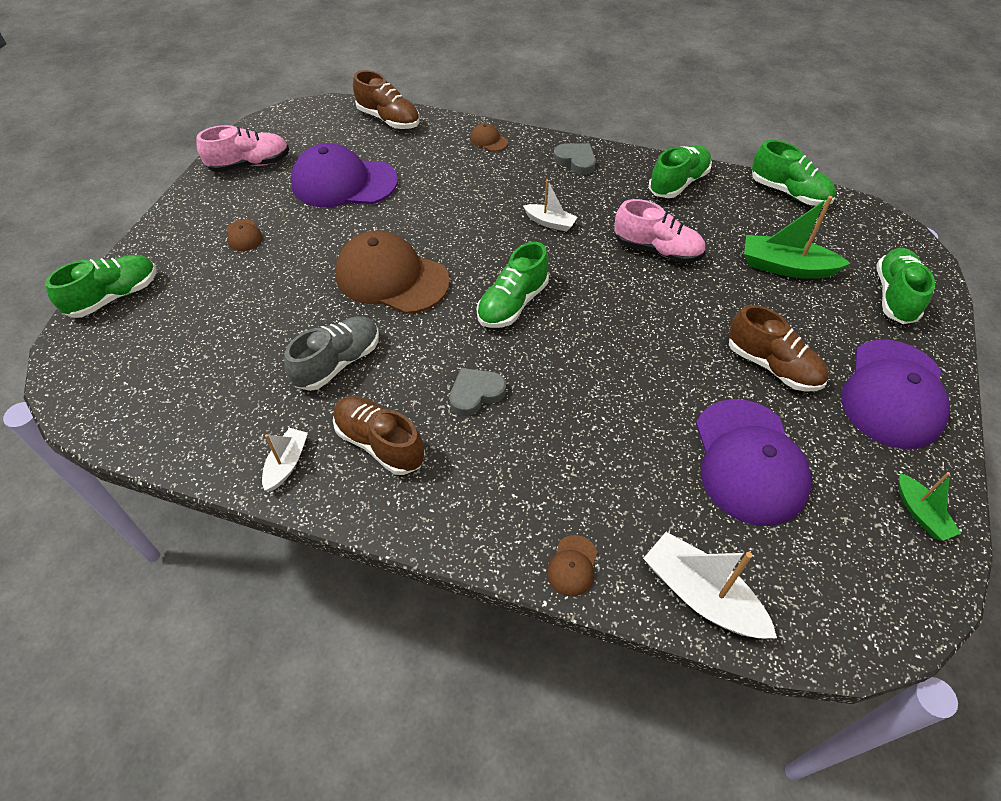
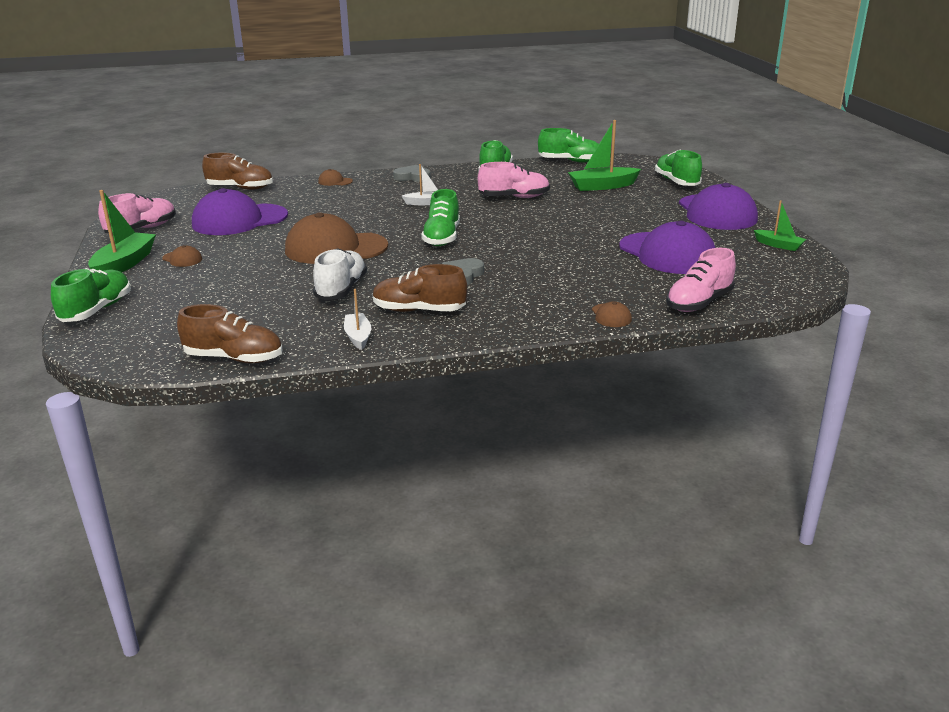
camera: 30 degrees left, 25 degrees down
(191, 223) = (124, 264): none -> green boat
(338, 363) = (341, 289): grey shoe -> white shoe
(701, 595) = (699, 303): white boat -> pink shoe
(772, 366) = (639, 220): brown shoe -> brown shoe (234, 358)

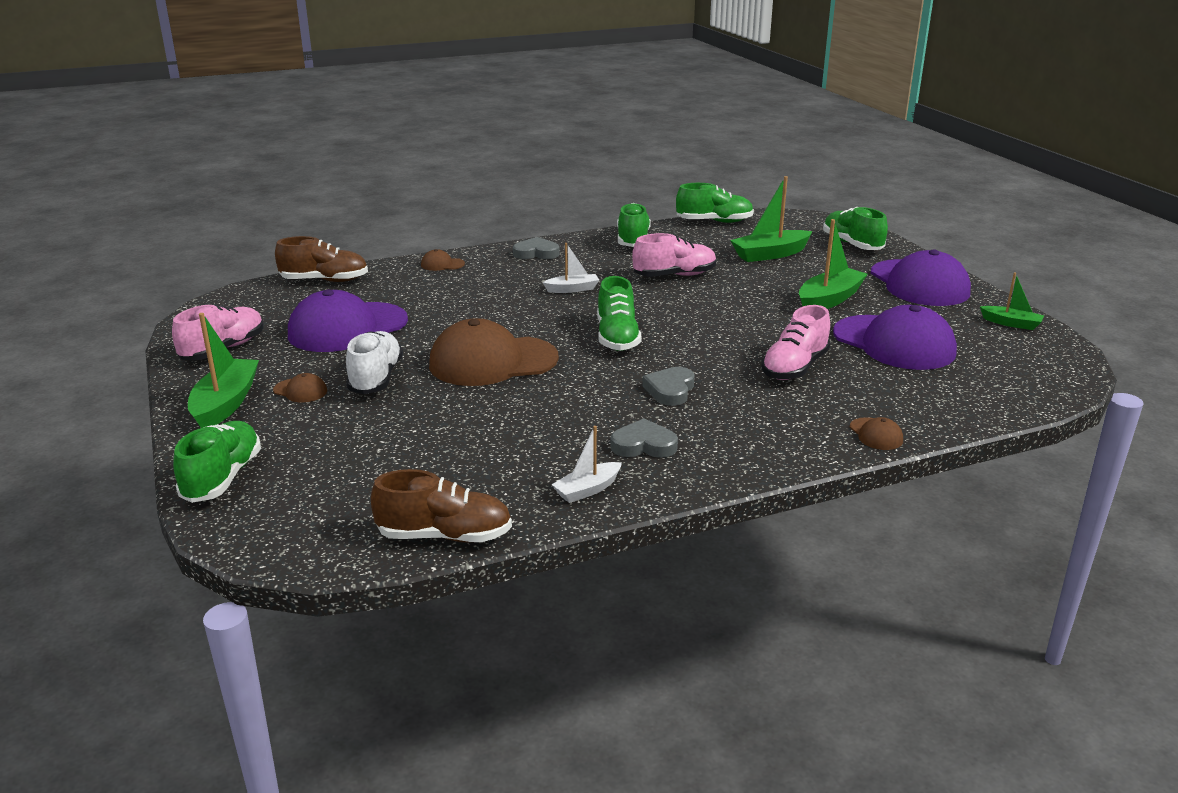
camera: 10 degrees left, 0 degrees up
(341, 289) = (531, 421): white shoe -> white shoe (376, 378)
(358, 337) = (587, 490): white boat -> white boat turned 105 degrees counterclockwise
(419, 310) = (643, 445): brown shoe -> grey heart
(632, 220) = (829, 300): none -> green boat
(699, 303) = (966, 408): pink shoe -> pink shoe (794, 368)

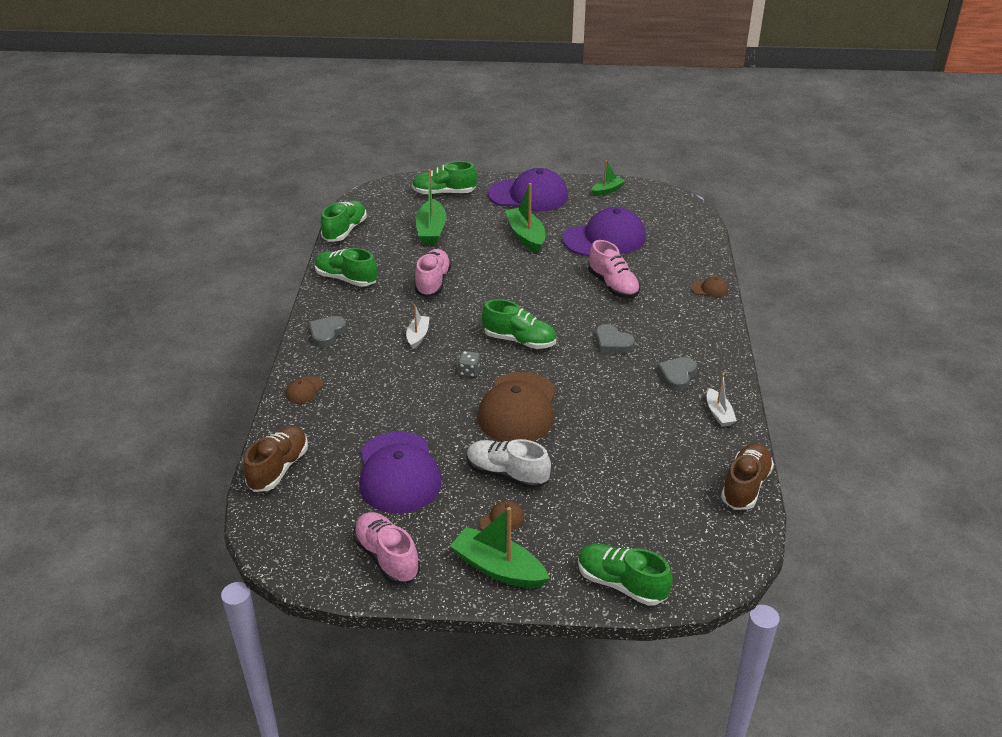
camera: 65 degrees left, 10 degrees up
(535, 325) = (469, 372): none -> grey dice

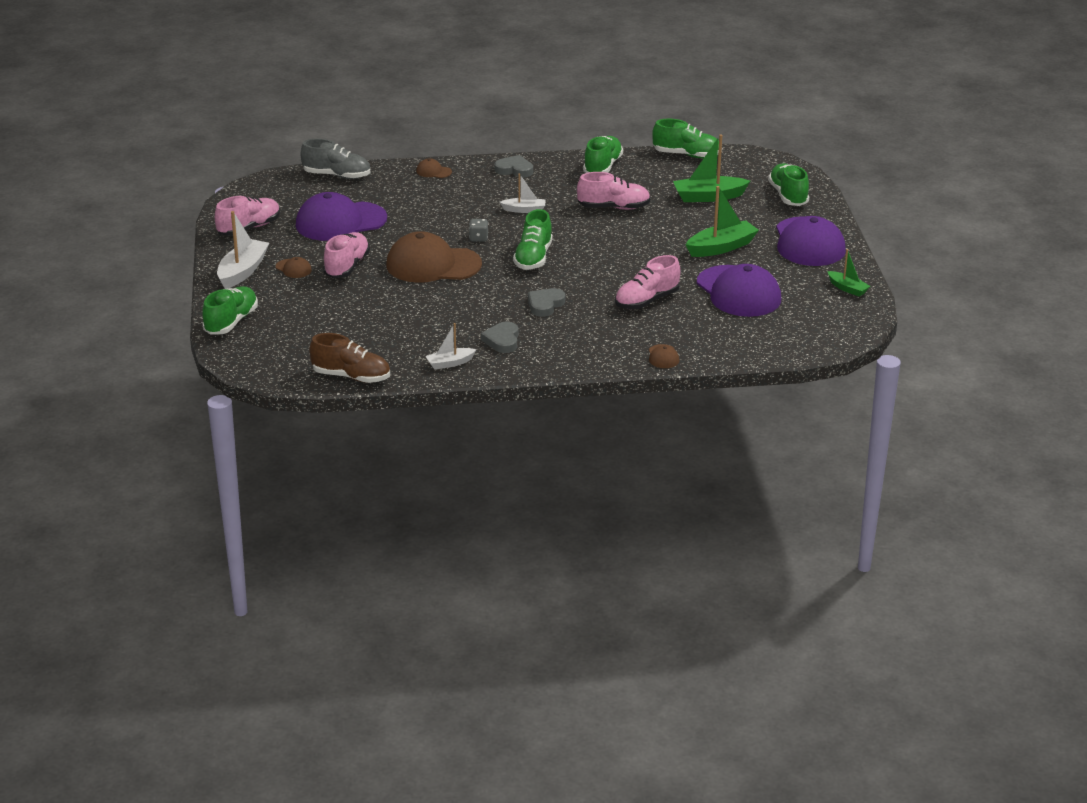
camera: 80 degrees right, 5 degrees down
(278, 468) = (337, 175): brown shoe -> grey shoe
(498, 568) = (242, 271): green boat -> white boat
(507, 474) = (347, 266): white shoe -> pink shoe
(677, 376) = (502, 340): grey heart -> grey heart turned 105 degrees counterclockwise

